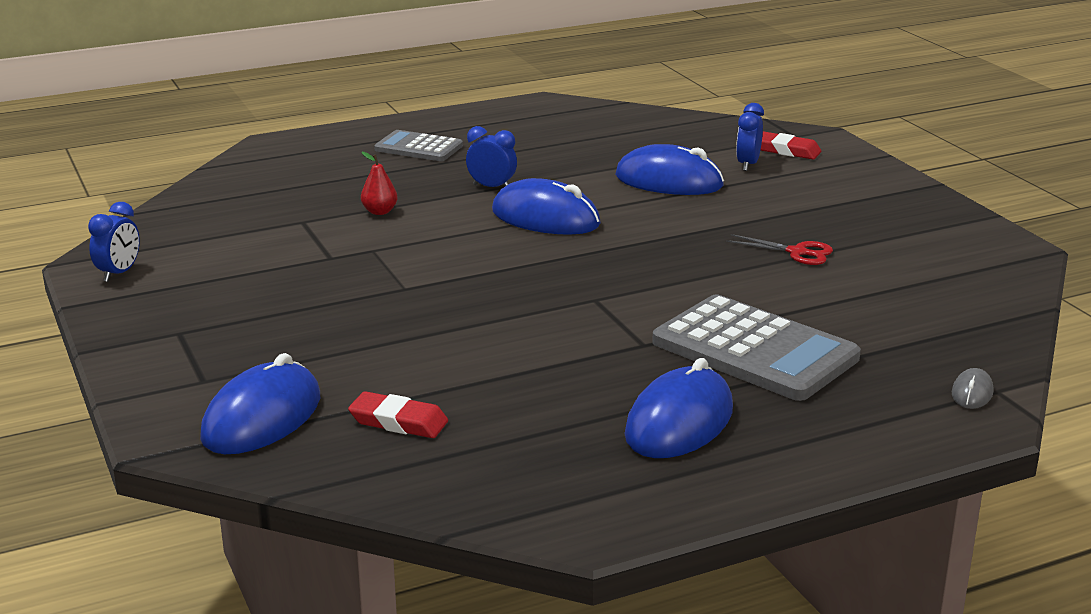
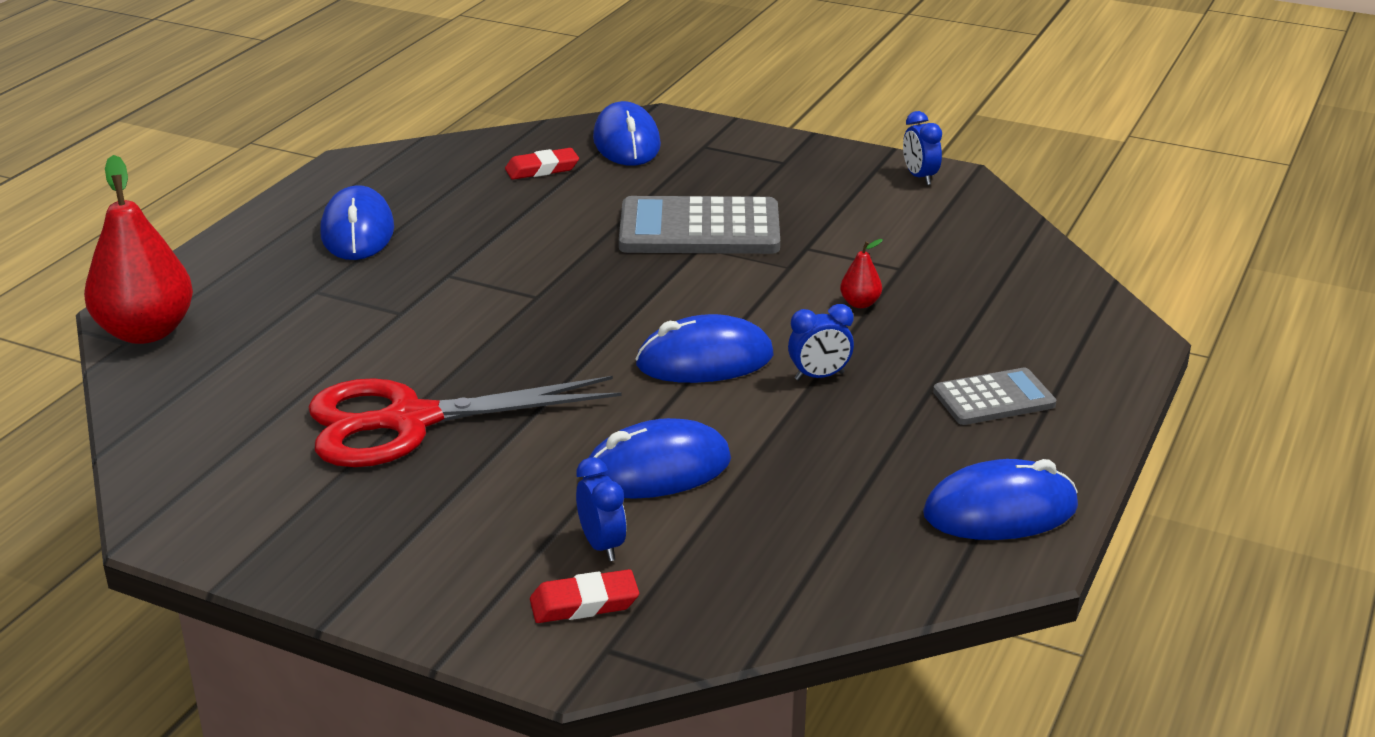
camera: 140 degrees right, 5 degrees up
(520, 116) = (1000, 511): none -> blue mouse
(754, 350) = (354, 302): grey calculator -> grey calculator (699, 229)
(797, 252) = (409, 421): red scissors -> red scissors, size x2.46
(972, 393) = (146, 332): grey mouse -> red pear

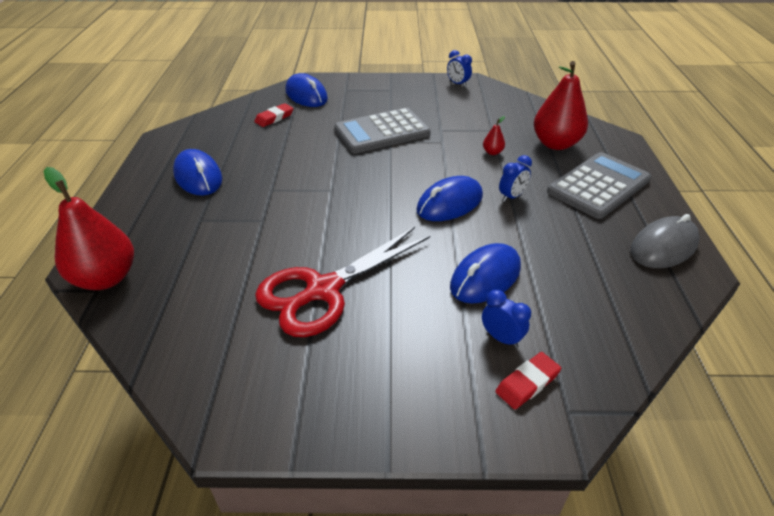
camera: 25 degrees left, 10 degrees up
(993, 316) = (555, 144): none -> red pear
(994, 398) = (598, 186): grey calculator -> grey calculator, size x1.75
(1000, 511) = (663, 247): blue mouse -> grey mouse

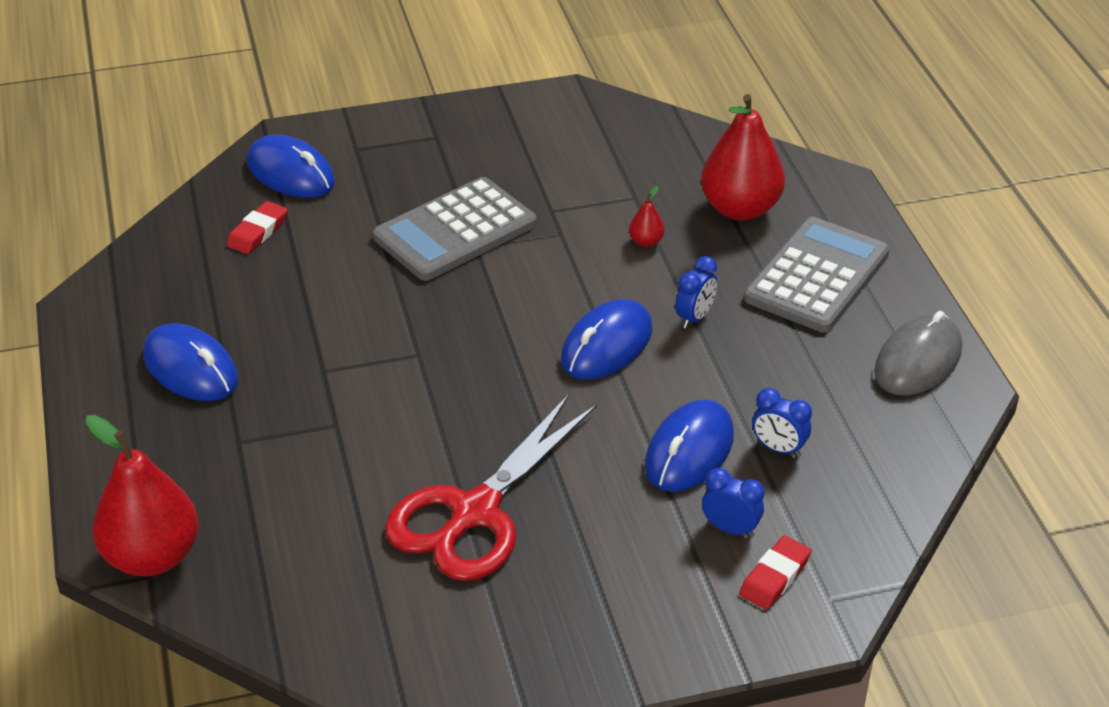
camera: 15 degrees left, 0 degrees up
(457, 84) = (549, 106): blue clock -> blue clock (778, 449)

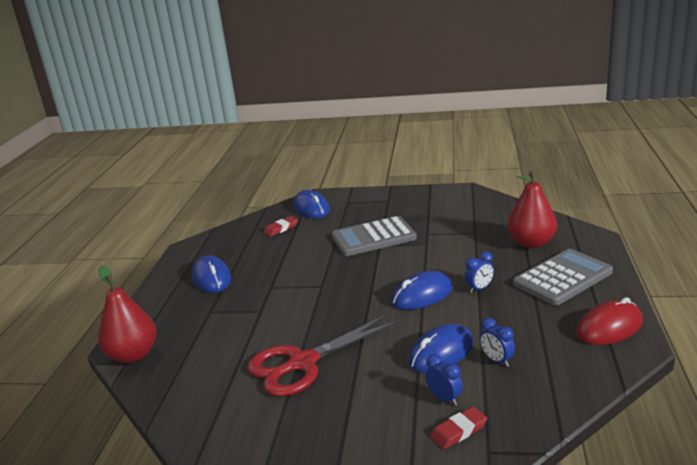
camera: 25 degrees right, 15 degrees down
(646, 242) = (470, 252): red pear -> none
(918, 361) = (609, 327): grey mouse -> red mouse

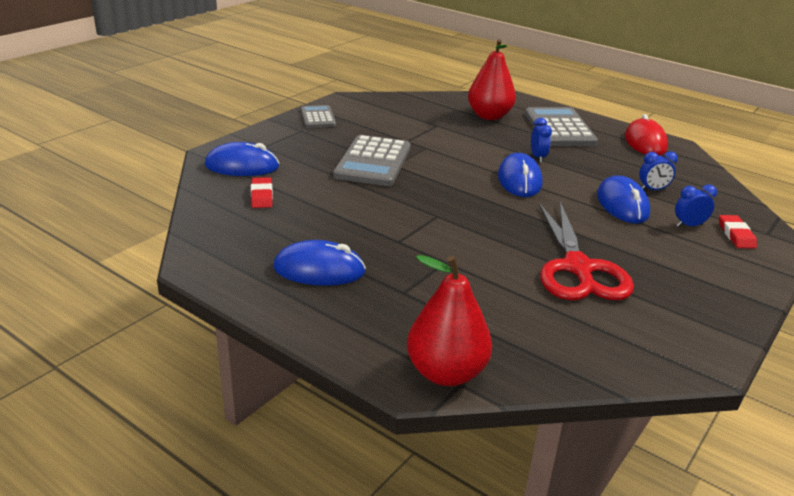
camera: 65 degrees left, 5 degrees up
(417, 196) = (318, 117): none -> grey calculator

